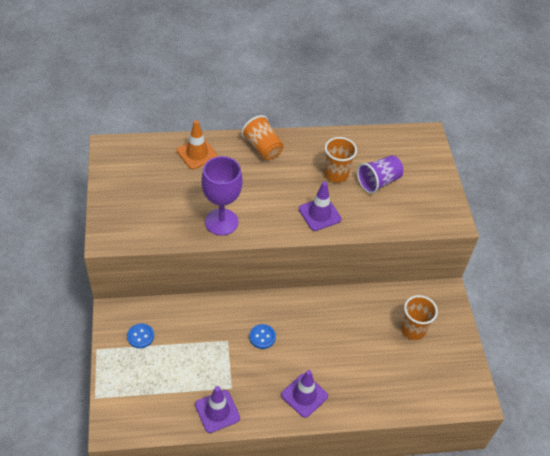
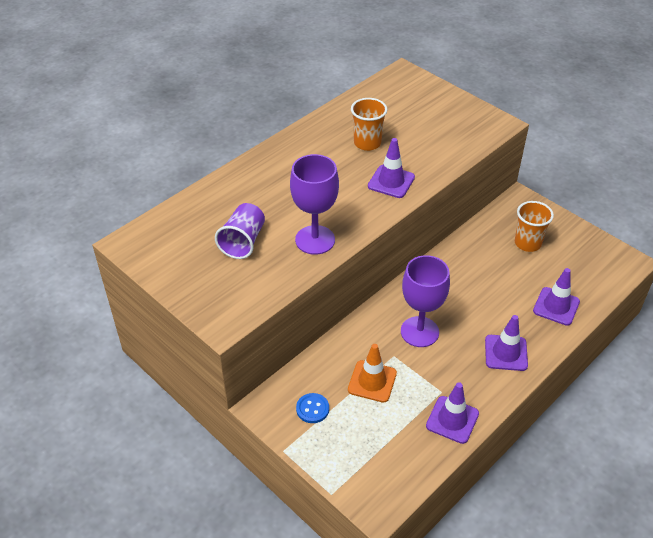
camera: 35 degrees left, 5 degrees down
(197, 154) = (223, 198): orange traffic cone -> orange traffic cone (372, 381)
(262, 148) = (278, 158): orange cup -> none
(262, 337) = (419, 332): blue button -> purple goblet
(378, 182) = (408, 129): purple cup -> purple cup (243, 242)
(379, 390) = (556, 306): none -> purple traffic cone

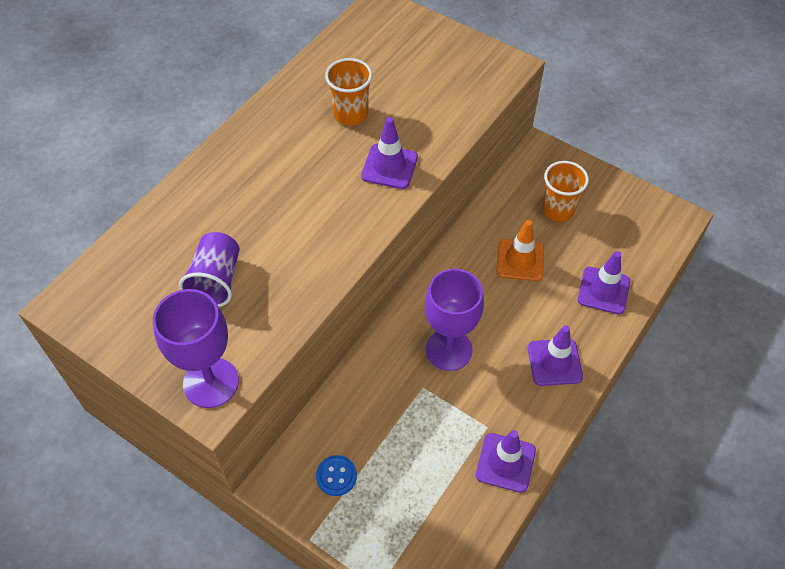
camera: 10 degrees left, 10 degrees up
(315, 240) = (307, 265): purple goblet -> purple goblet (211, 382)
(372, 381) = (402, 426): orange traffic cone -> orange traffic cone (520, 260)

